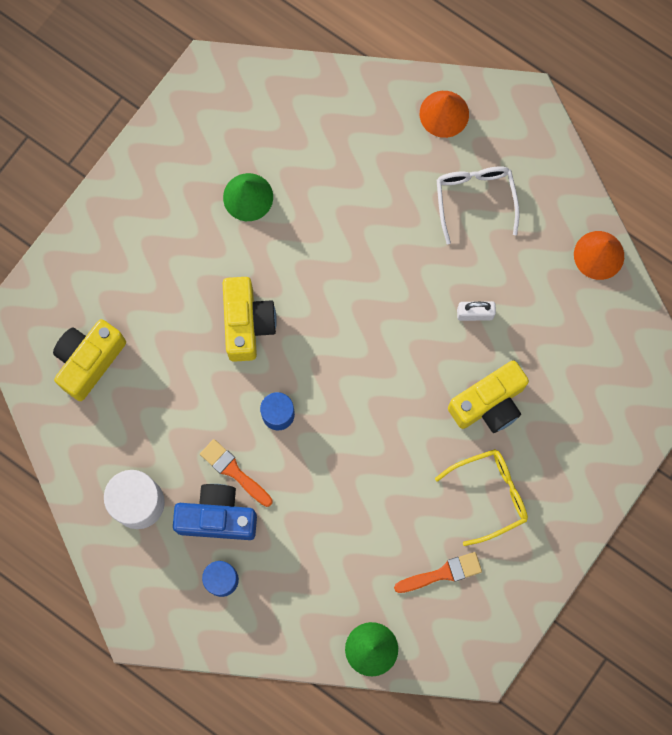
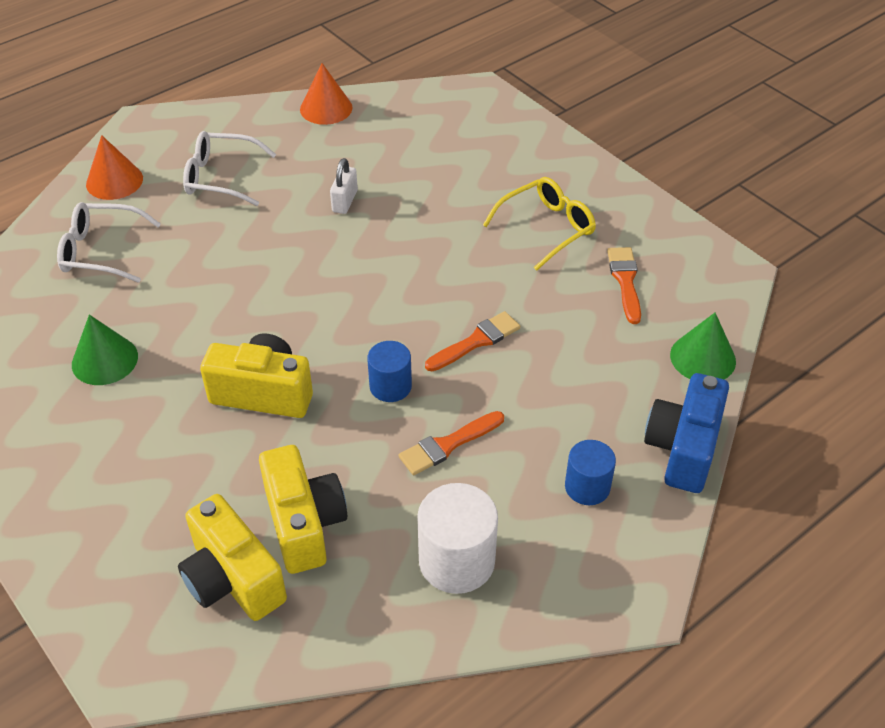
camera: 75 degrees left, 30 degrees down
(217, 517) = (502, 474): blue camera -> blue camera (683, 448)
(341, 467) = (476, 341): none -> orange brush
(358, 141) = (101, 251): none -> white glasses
(489, 404) = (447, 210): yellow camera -> yellow camera (304, 524)
(490, 495) = (547, 228): yellow glasses -> yellow glasses turned 60 degrees clockwise

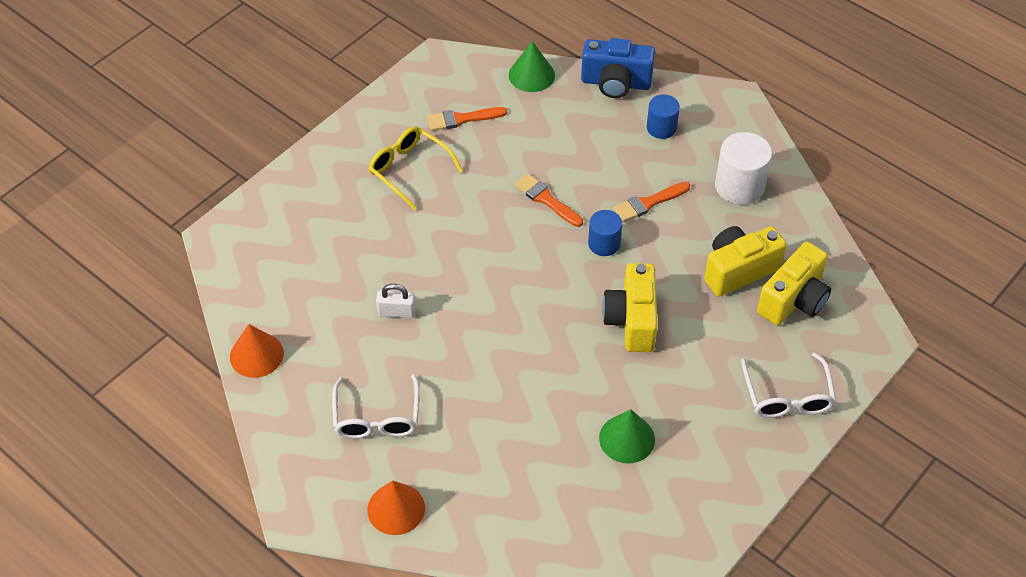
camera: 100 degrees left, 5 degrees up
(101, 251) = (498, 486): white glasses -> white glasses (787, 396)
(448, 445) = (648, 203): orange brush -> orange brush turned 105 degrees clockwise

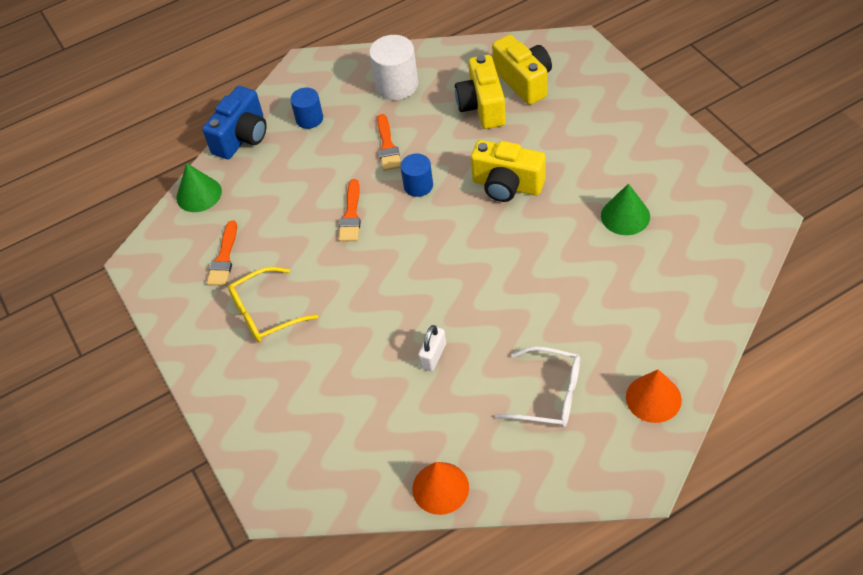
camera: 65 degrees left, 0 degrees up
(546, 199) = (351, 215): orange brush -> orange brush turned 60 degrees counterclockwise
(787, 396) = (614, 108): white glasses -> none

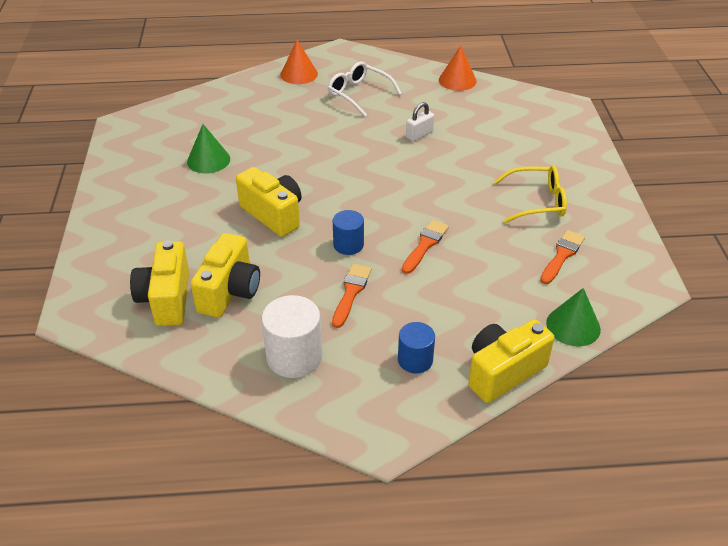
camera: 160 degrees left, 10 degrees down
(242, 137) = (503, 372): blue camera -> yellow camera

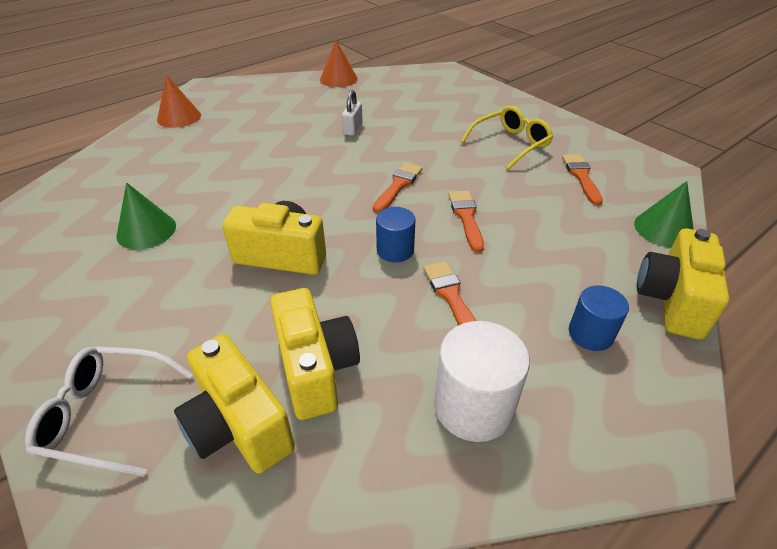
camera: 35 degrees left, 0 degrees up
(359, 94) = (259, 115): white glasses -> white glasses (107, 415)
(402, 198) = (398, 185): none -> orange brush

